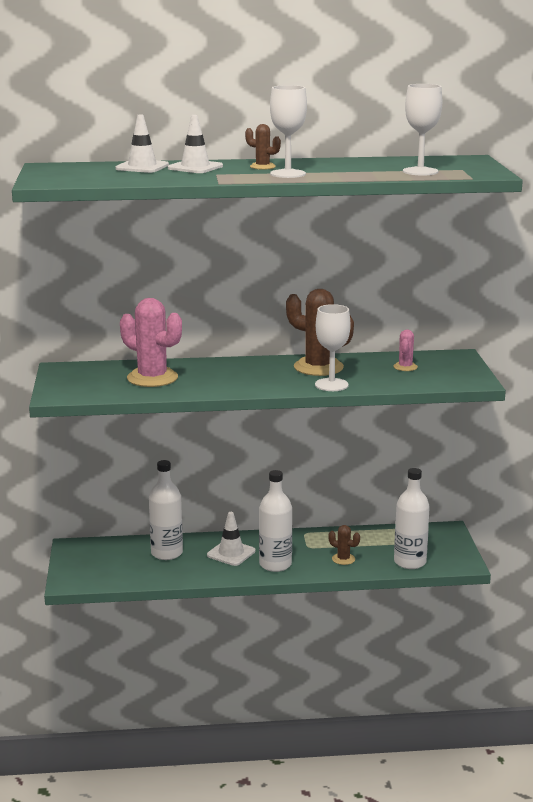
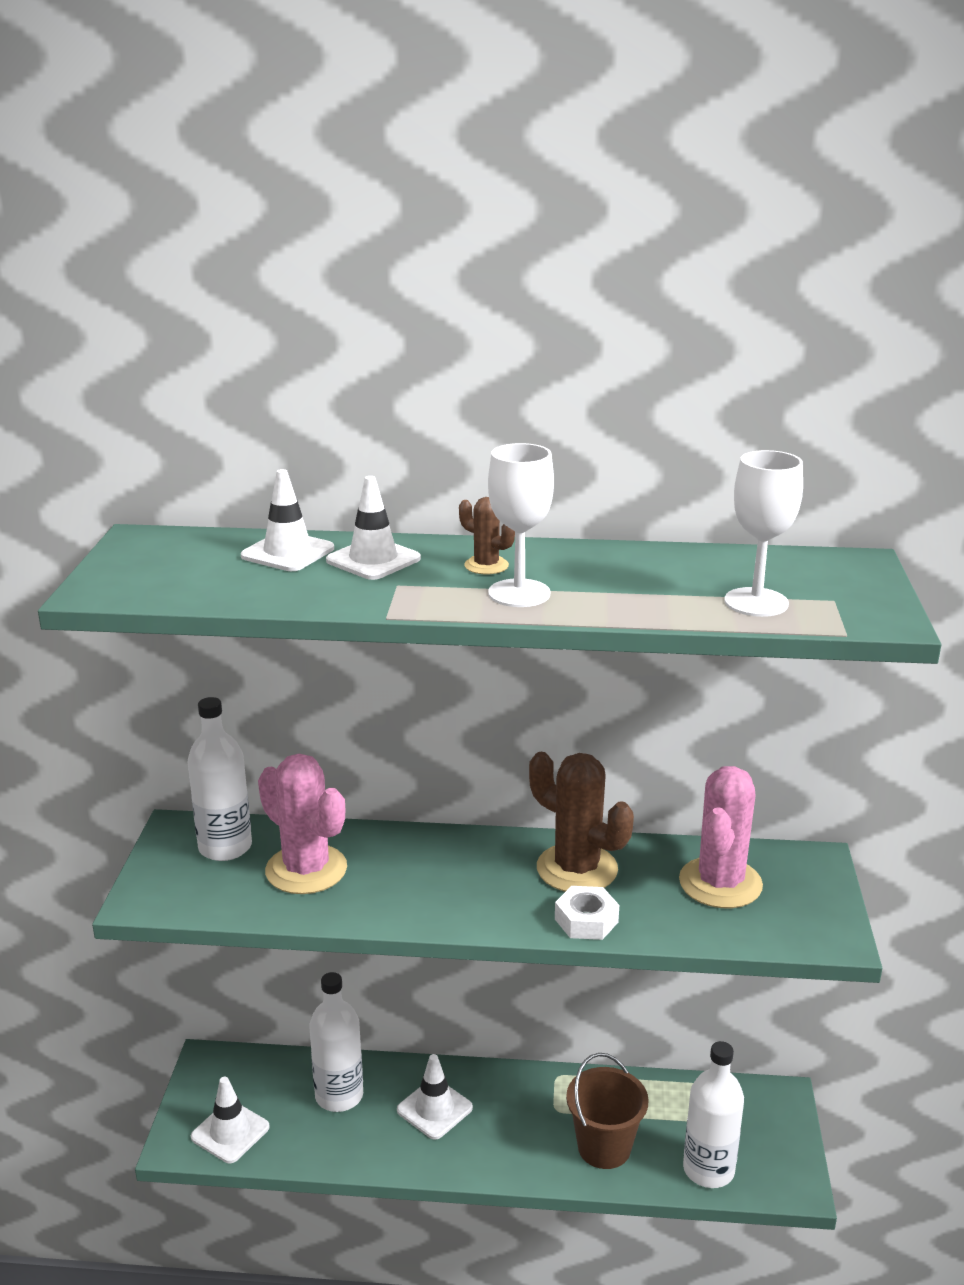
camera: 10 degrees right, 5 degrees up
(101, 574) = (230, 1132): none -> white traffic cone
(275, 564) = (495, 1145): white bottle -> white bottle (225, 847)
(331, 385) = (586, 920): white goblet -> white nut
(343, 559) = (604, 1147): brown cactus -> brown bucket
(405, 367) = (720, 883): pink cactus -> pink cactus, size x2.06

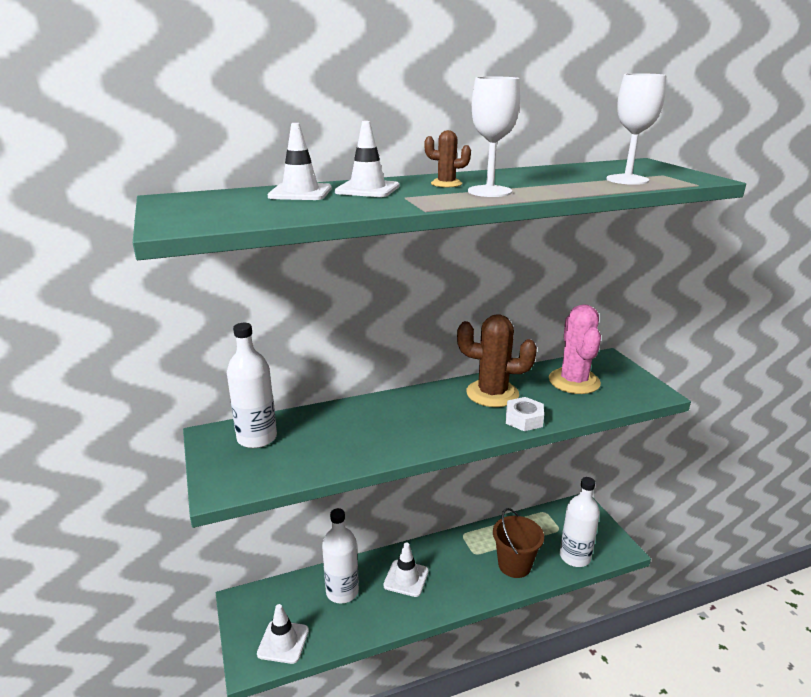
camera: 25 degrees left, 0 degrees up
(306, 869) = (326, 437): pink cactus -> none

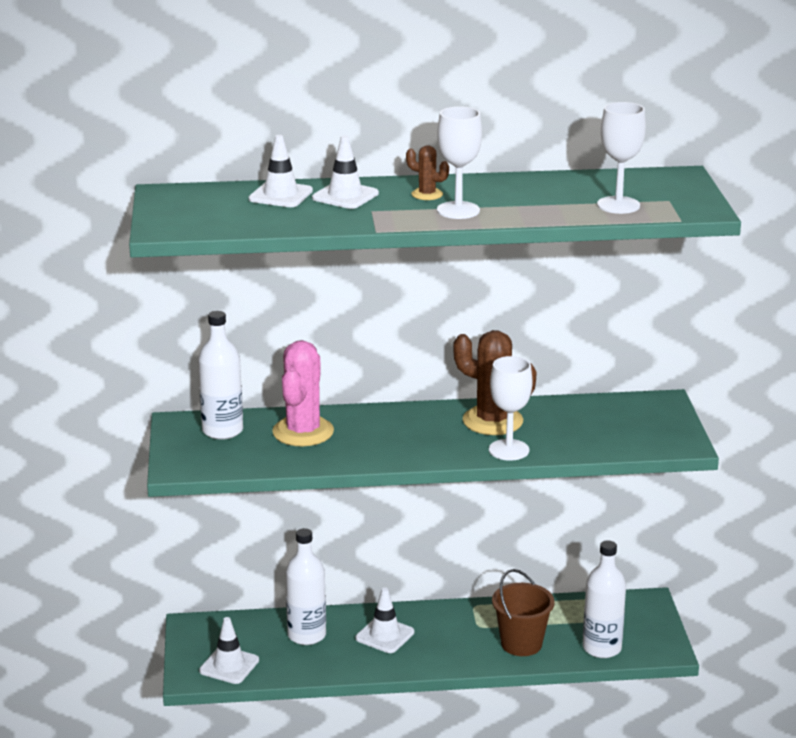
camera: 15 degrees right, 0 degrees up
(524, 419) = (509, 450): white nut -> white goblet
(574, 381) = (598, 420): pink cactus -> pink cactus (303, 432)

